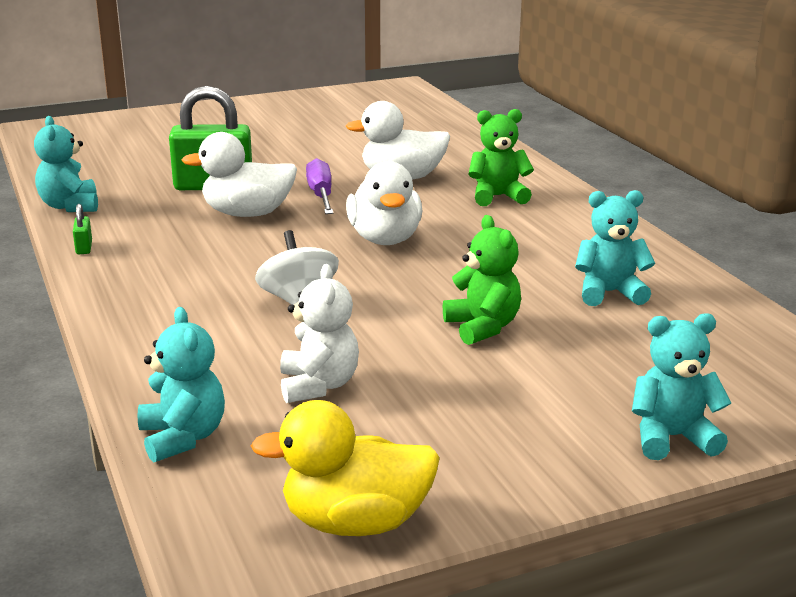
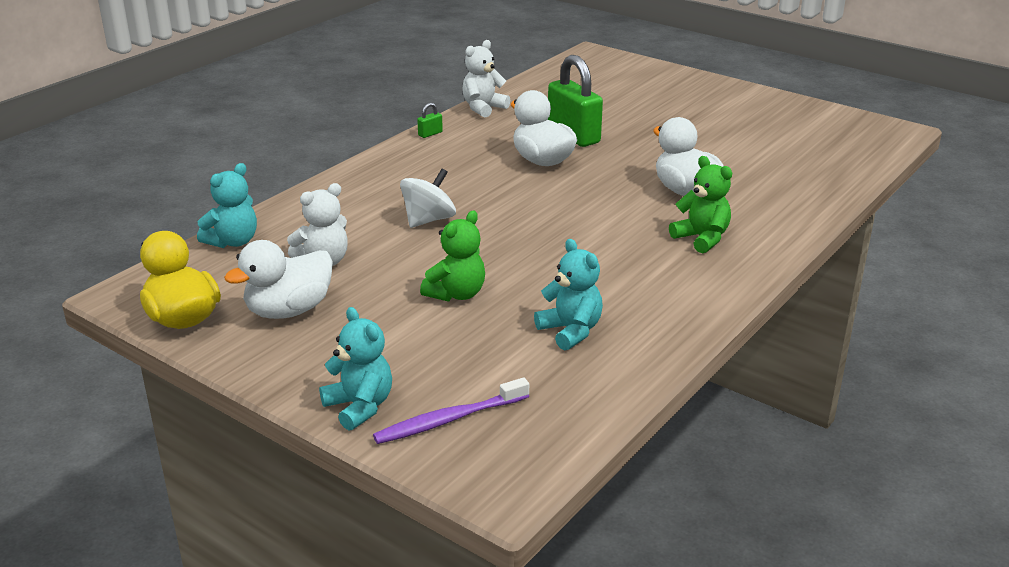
camera: 60 degrees right, 5 degrees up
(70, 206) = (483, 108): turquoise teddy bear -> white teddy bear
(321, 195) = (608, 173): purple screwdriver -> none
(385, 239) = (560, 219): white duck -> white duck (289, 310)
(729, 393) = (449, 420): none -> purple toothbrush

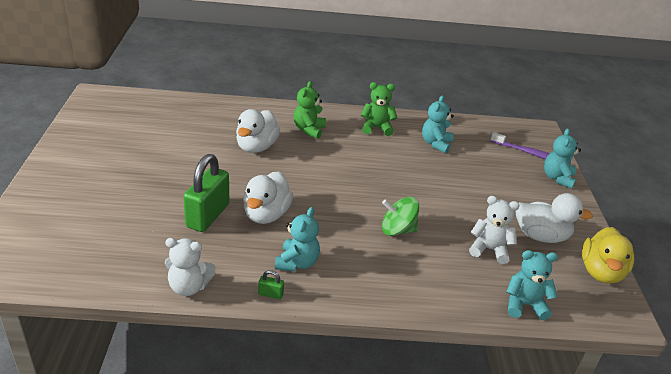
camera: 130 degrees left, 5 degrees up
(428, 220) = (397, 230): white spinning top -> green spinning top
(452, 155) = (297, 263): none -> turquoise teddy bear
(456, 294) = (453, 186): green teddy bear -> green teddy bear (376, 128)

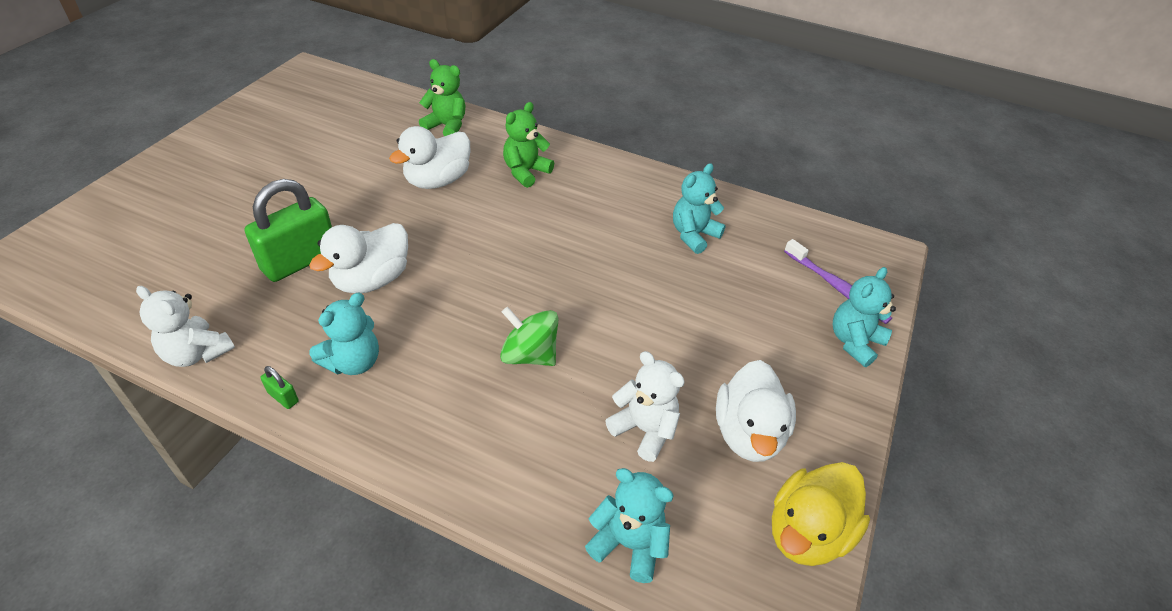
camera: 25 degrees right, 10 degrees up
(376, 128) = (623, 190): green teddy bear -> green teddy bear (446, 126)
(540, 236) = (748, 433): white duck -> white duck turned 60 degrees clockwise

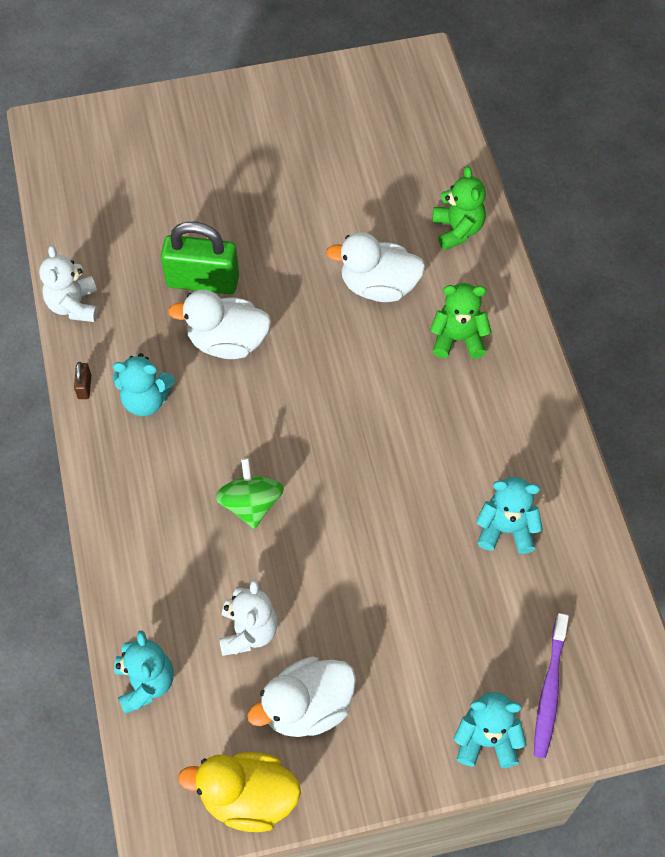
camera: 55 degrees right, 15 degrees up
(283, 397) = (84, 387): green padlock -> brown padlock

